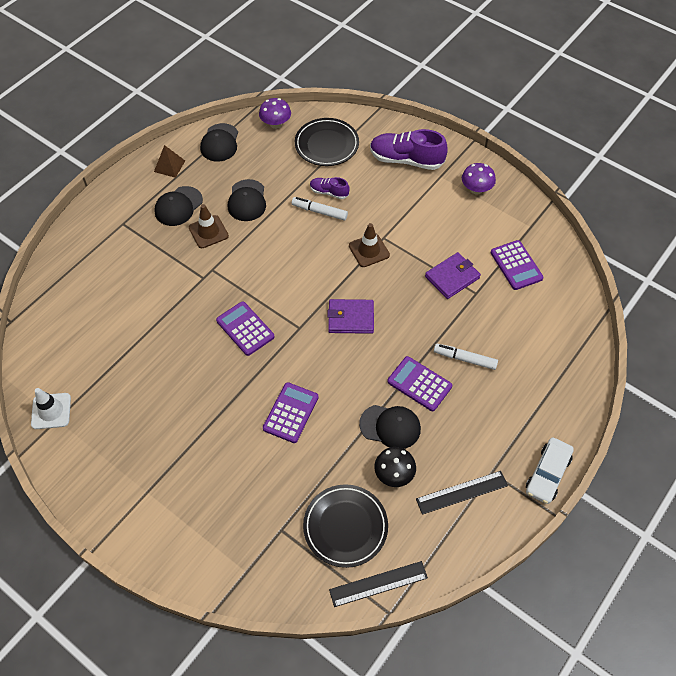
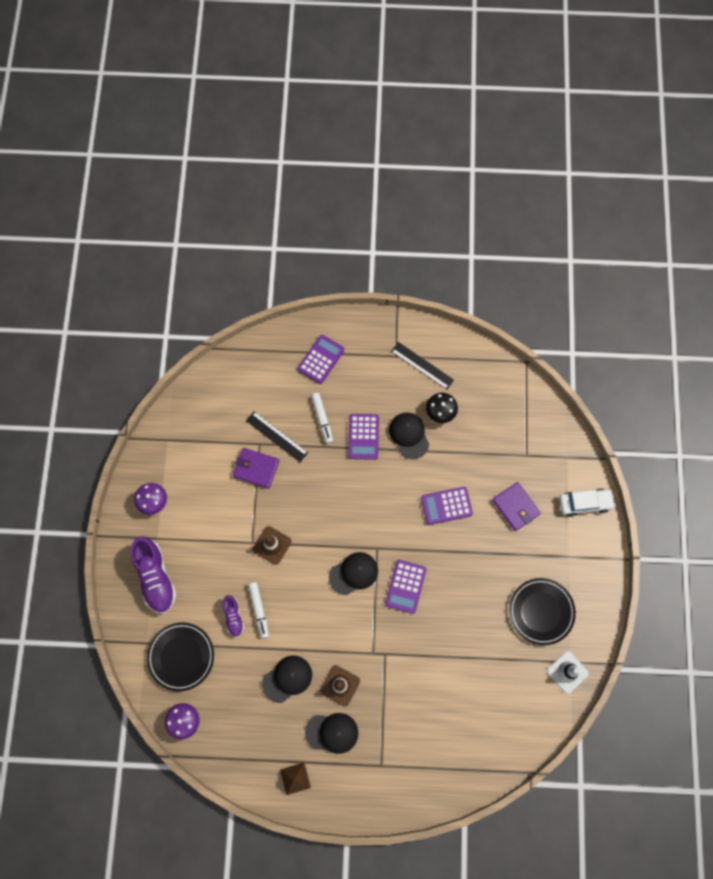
camera: 125 degrees left, 15 degrees up
(220, 143) = (239, 754): black cap -> black cap (353, 573)
(345, 527) = (495, 419): black plate -> black plate (541, 611)
(351, 318) = (343, 517): purple wallet -> purple wallet (515, 507)
(378, 584) = (514, 378): black ruler -> black ruler (277, 436)
(516, 265) = (213, 430): purple calculator -> purple calculator (321, 359)
(547, 474) = (372, 323): white car -> white car (585, 503)

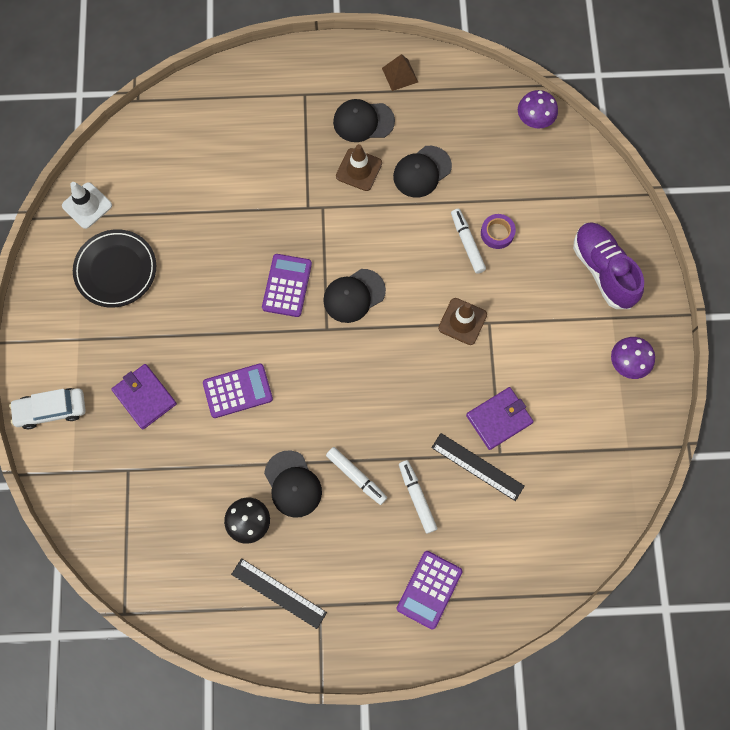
camera: 175 degrees right, 0 degrees up
(181, 656) = (552, 185): black plate -> none
(233, 617) = (497, 233): purple shoe -> purple tape
(256, 468) = (499, 419): purple wallet -> purple wallet turned 45 degrees counterclockwise
(363, 437) = (356, 476): purple calculator -> white marker

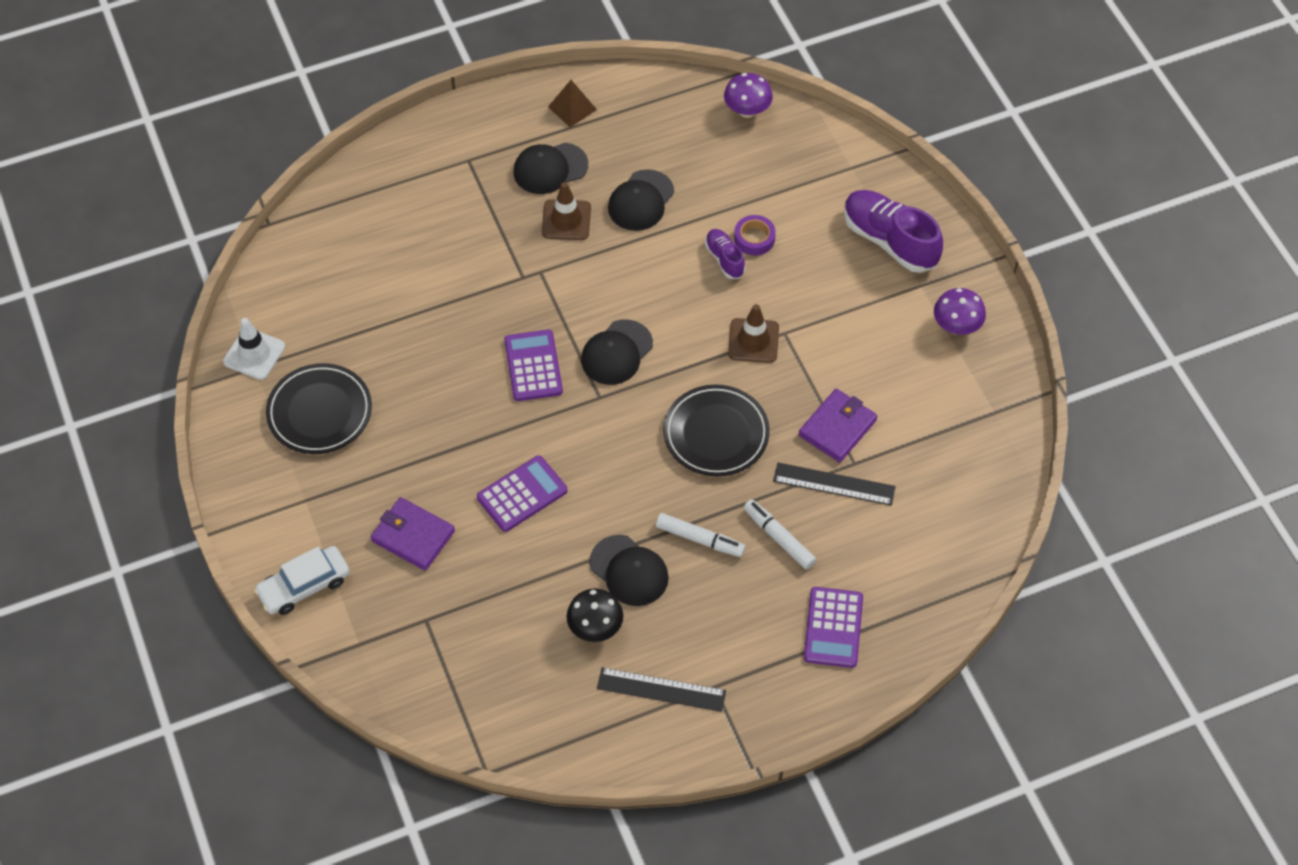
camera: 20 degrees left, 15 degrees down
(403, 391) = (716, 434): none -> black plate
(467, 243) = (724, 259): white marker -> purple shoe

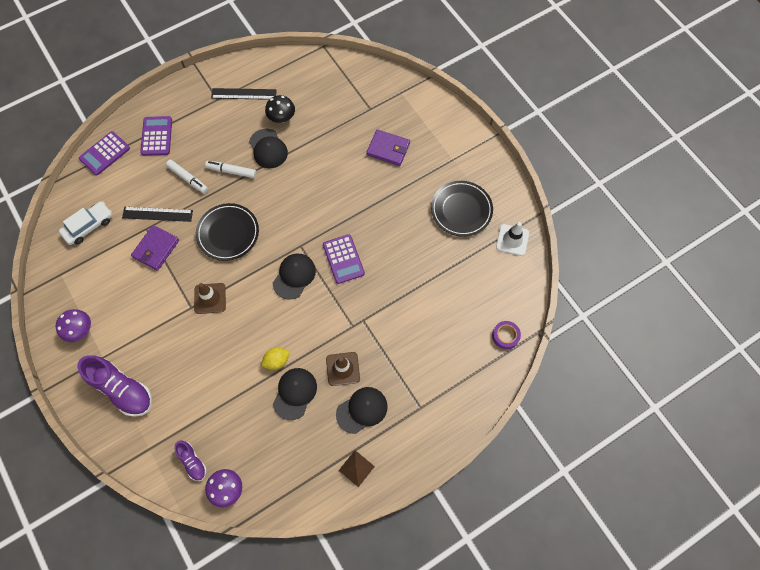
camera: 170 degrees right, 10 degrees up
(304, 586) = (438, 115): white car -> white car (88, 226)
(522, 494) = (334, 181): purple calculator -> purple calculator (105, 154)
(629, 571) = (268, 149): black cap -> black cap turned 150 degrees counterclockwise
(661, 243) = (277, 361): none -> yellow lemon
(724, 259) = (233, 356): purple shoe -> purple shoe (192, 462)
(754, 238) = (214, 375): purple tape -> purple tape (505, 336)

